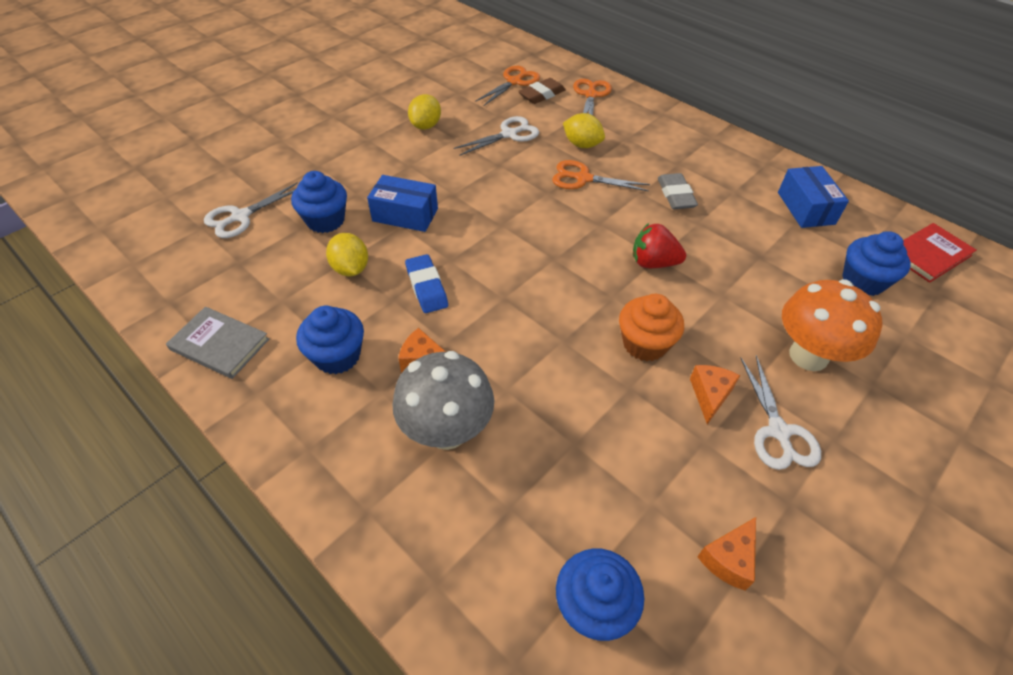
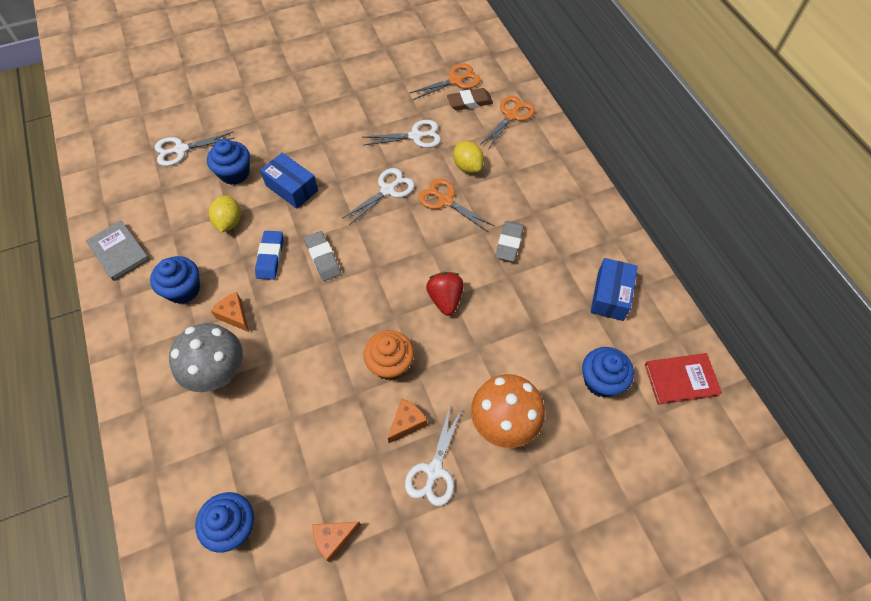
camera: 25 degrees right, 10 degrees up
(426, 126) = (356, 106): yellow lemon -> none
(490, 268) = (323, 258): none -> grey eraser
(515, 187) = (388, 190): none -> white scissors
(653, 263) = (445, 299): red strawberry -> red strawberry turned 45 degrees clockwise

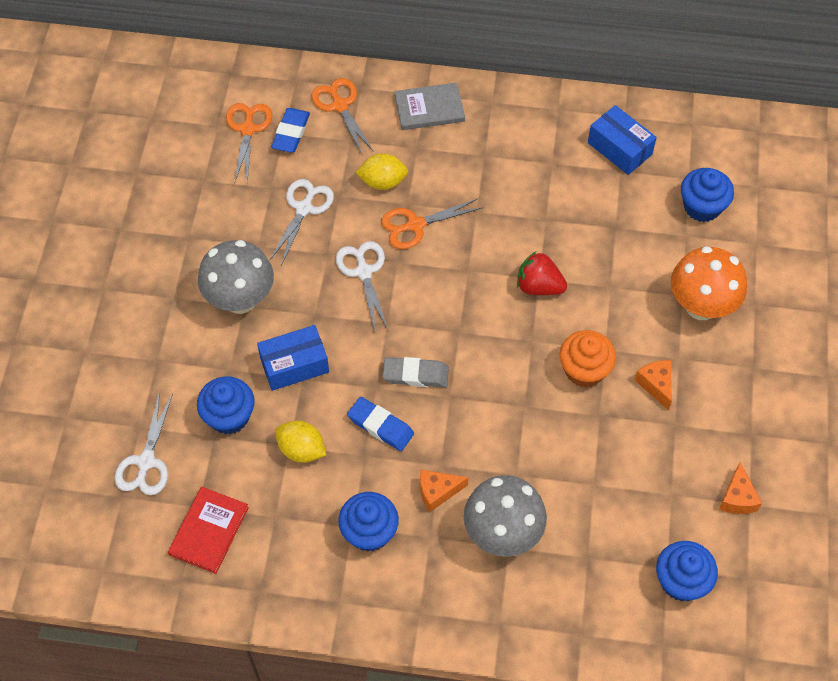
camera: 60 degrees left, 0 degrees up
(119, 251) = (267, 585): grey book -> grey book (429, 108)
(324, 138) = (240, 299): none -> grey mushroom
(434, 470) = (715, 385): white scissors -> none
(469, 102) = (291, 133): brown eraser -> blue eraser
(509, 243) = (507, 197): grey eraser -> none
(681, 380) = (735, 147): red book -> red book (209, 531)

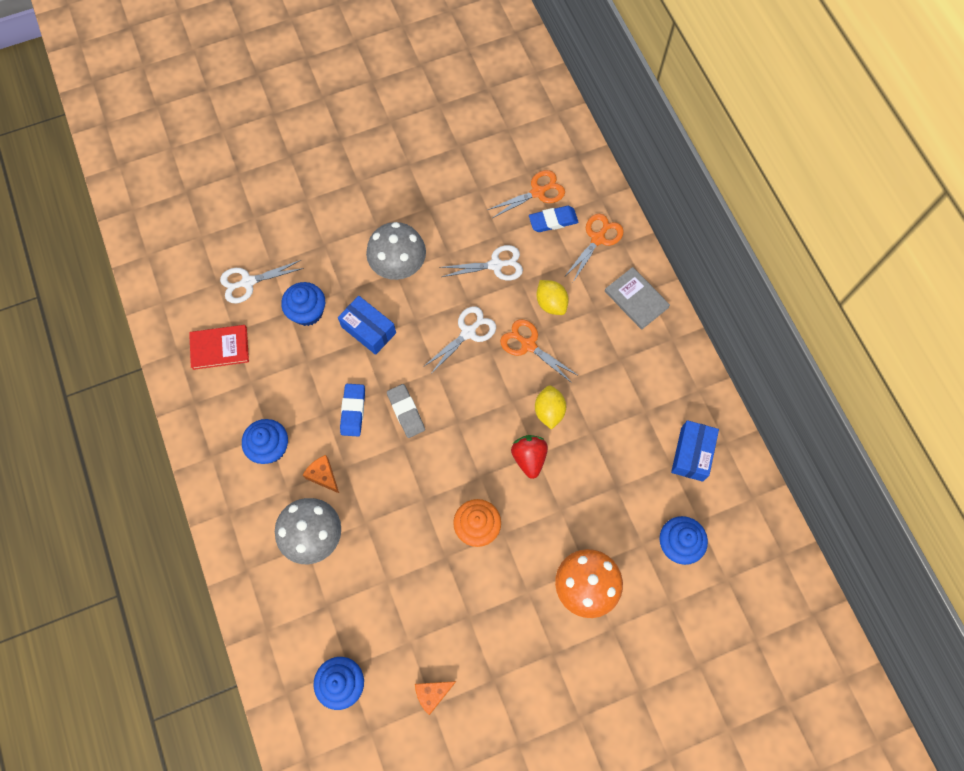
camera: 60 degrees right, 10 degrees up
(301, 450) = (307, 371): yellow lemon -> yellow lemon (549, 411)
(656, 385) = (494, 586): orange cheese -> none

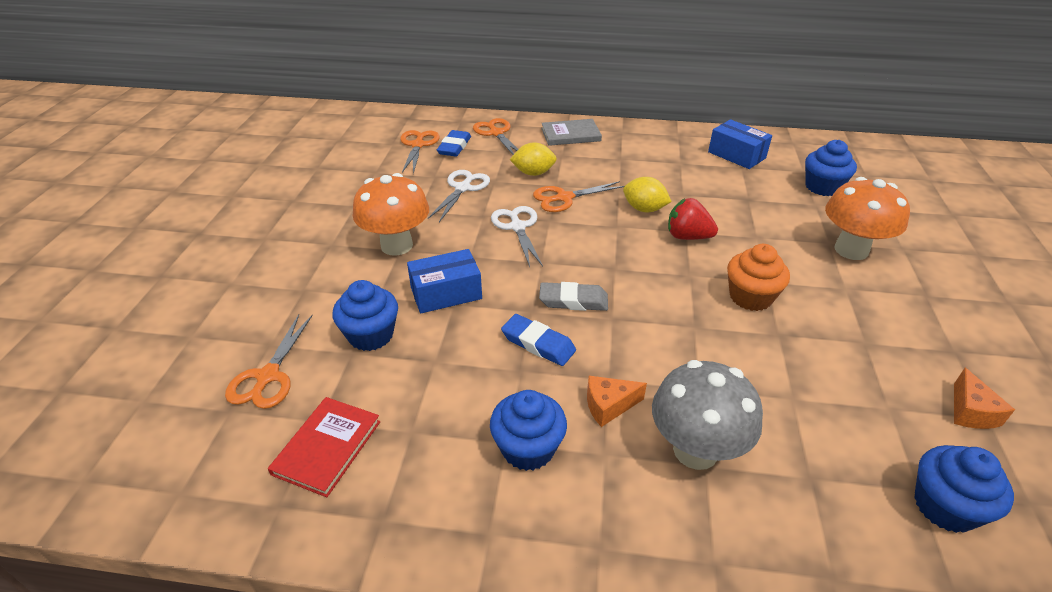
camera: 60 degrees left, 30 degrees down
(248, 282) = (268, 376): white scissors -> orange scissors
(399, 267) = (396, 245): grey mushroom -> orange mushroom

